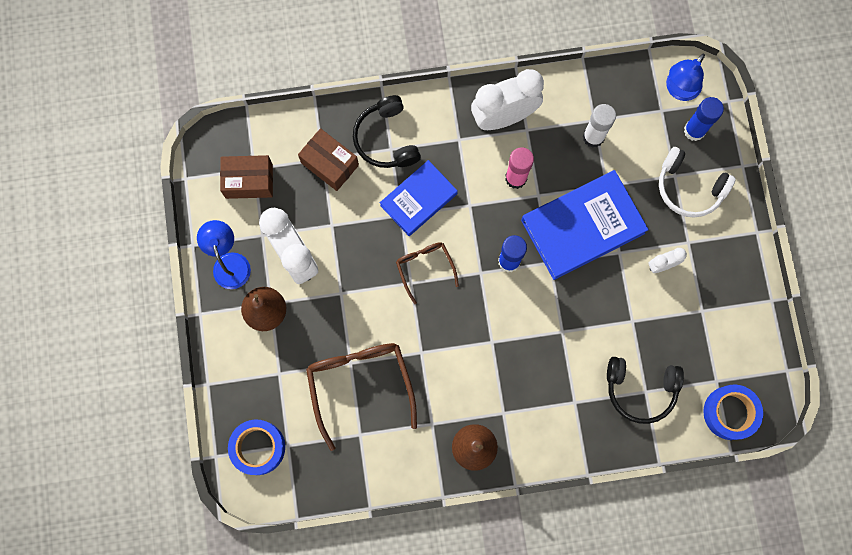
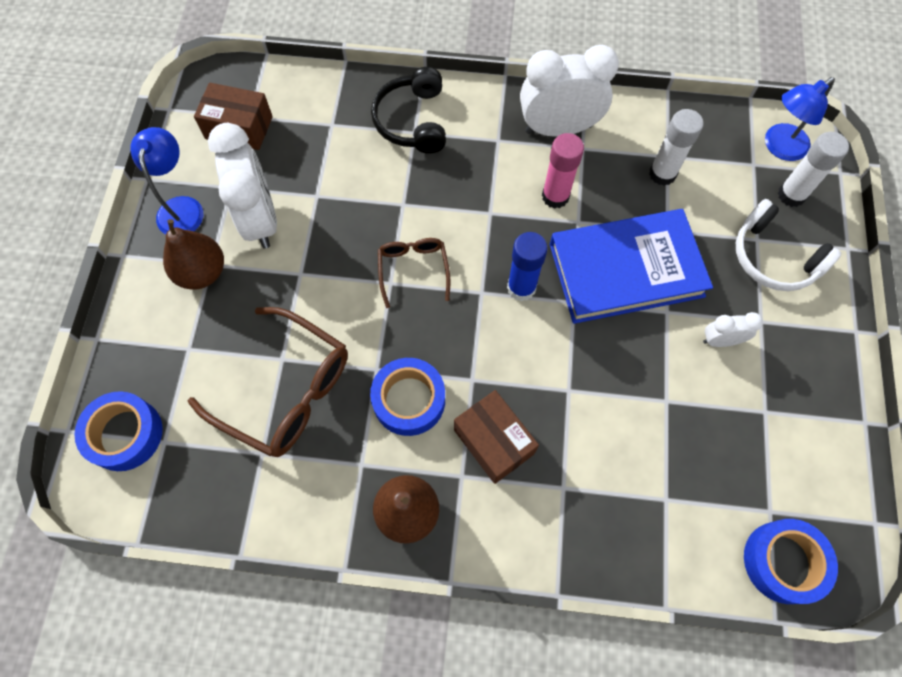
camera: 15 degrees right, 10 degrees down
(330, 164) = (338, 131): brown box -> brown box (493, 441)
(360, 385) = (285, 390): brown glasses -> brown glasses turned 120 degrees clockwise
(418, 199) = (430, 192): blue book -> none
(451, 369) = (409, 400): none -> blue tape
(640, 389) = (659, 495): black headphones -> none
(694, 130) = (791, 195): blue glue stick -> white glue stick

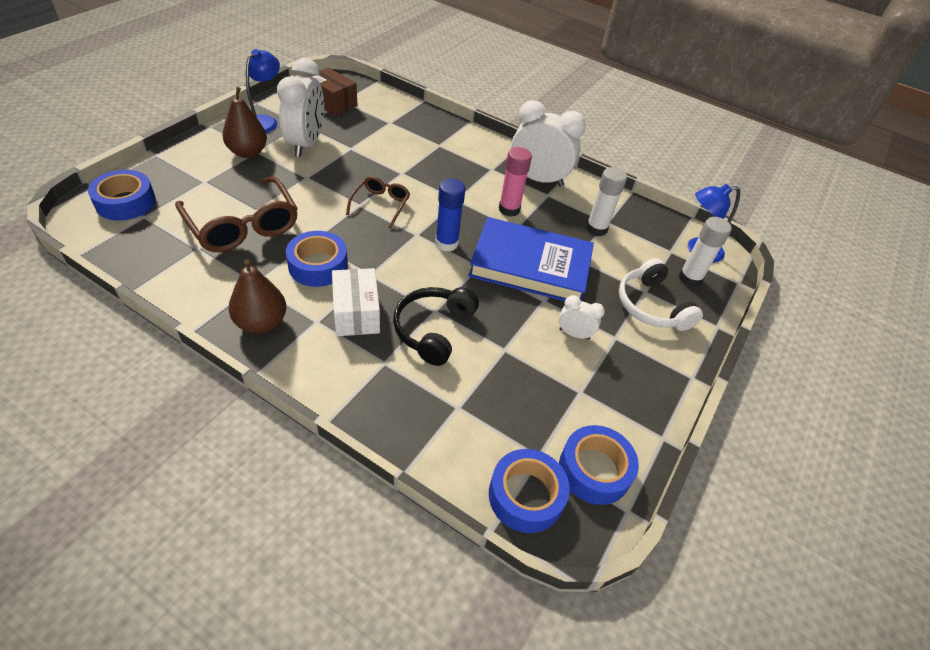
camera: 20 degrees right, 20 degrees down
(412, 121) = (442, 139): black headphones -> black headphones (433, 329)
(493, 441) = (356, 313): brown box -> white box
(825, 497) = (594, 470): none -> blue tape

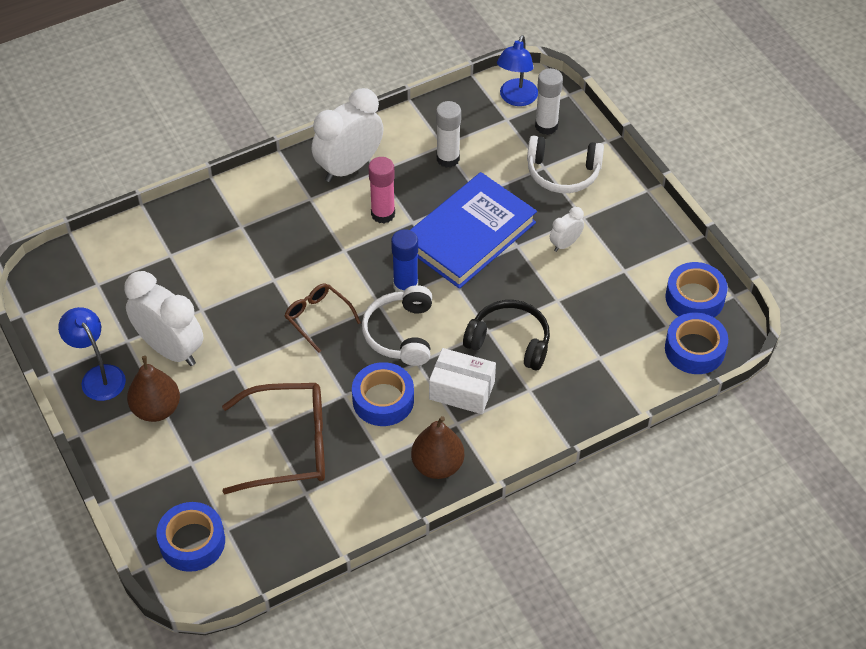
camera: 55 degrees left, 5 degrees up
(332, 103) = (95, 296): brown box -> none
(395, 255) = (400, 333): none -> white headphones
(433, 329) = (510, 341): black headphones -> black headphones turned 150 degrees clockwise

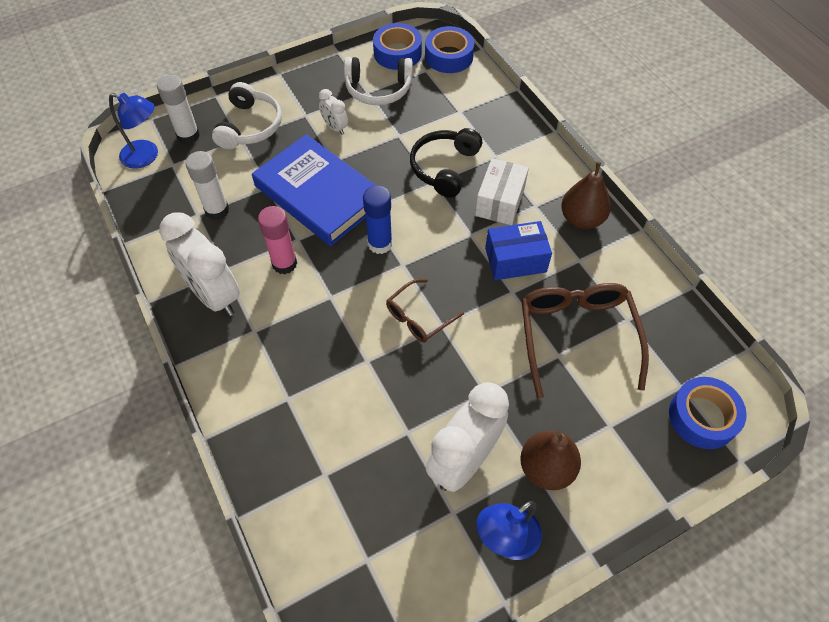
camera: 90 degrees left, 5 degrees up
(383, 400) = (515, 260): blue tape -> blue box
(400, 333) = (437, 247): white headphones -> white headphones (378, 89)

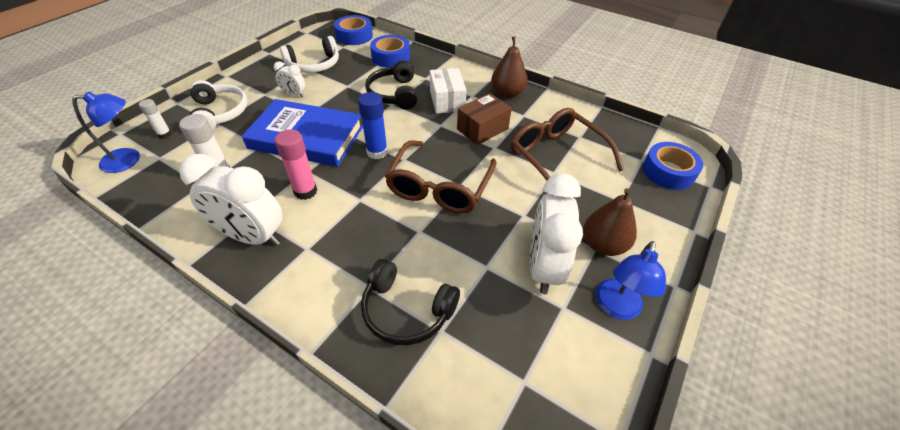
camera: 30 degrees left, 10 degrees down
(188, 136) = (164, 134): white glue stick -> white glue stick, size x0.62
(306, 439) = (406, 311): none -> black headphones
(397, 53) = (315, 43): blue tape -> blue tape (391, 57)
(419, 317) = (440, 186): brown glasses -> brown glasses, size x1.80
(515, 260) = (482, 129): blue box -> brown box

